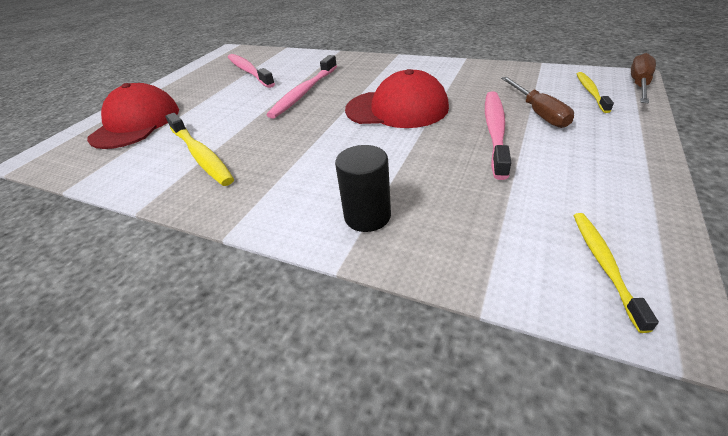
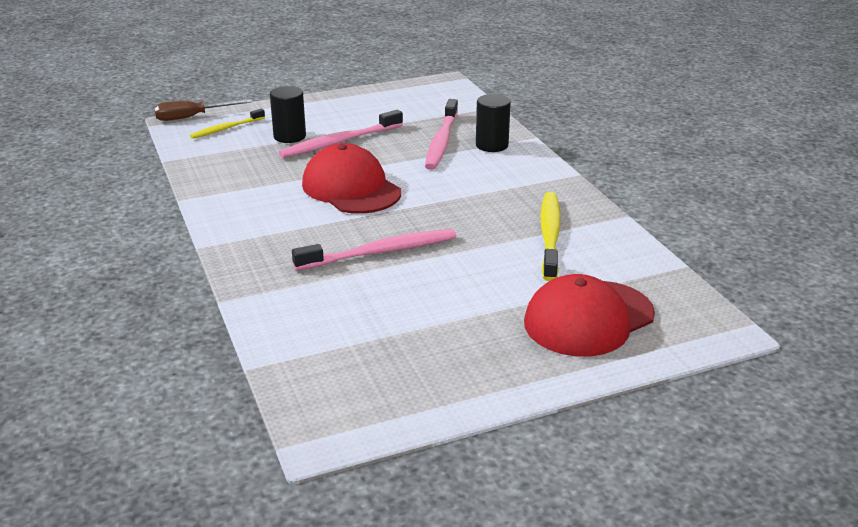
camera: 140 degrees left, 10 degrees down
(249, 71) = (376, 335): pink toothbrush -> pink toothbrush (441, 141)
(538, 113) = (289, 136): brown screwdriver -> black cylinder
(604, 265) = (433, 93): yellow toothbrush -> none

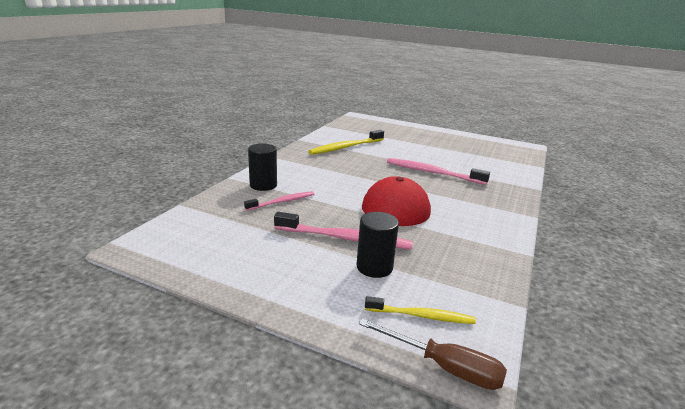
camera: 135 degrees left, 5 degrees down
(441, 141) = (282, 202): pink toothbrush -> pink toothbrush, size x0.61
(588, 319) = (390, 131): red cap -> none

